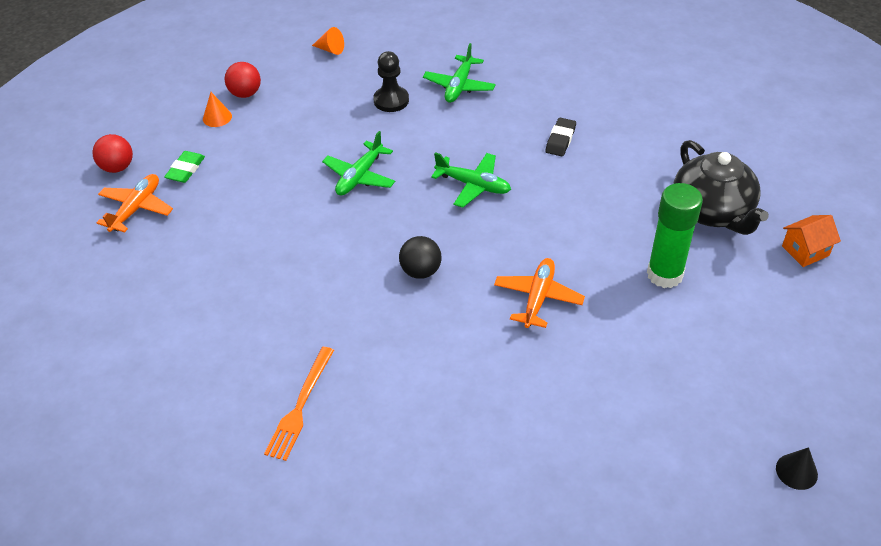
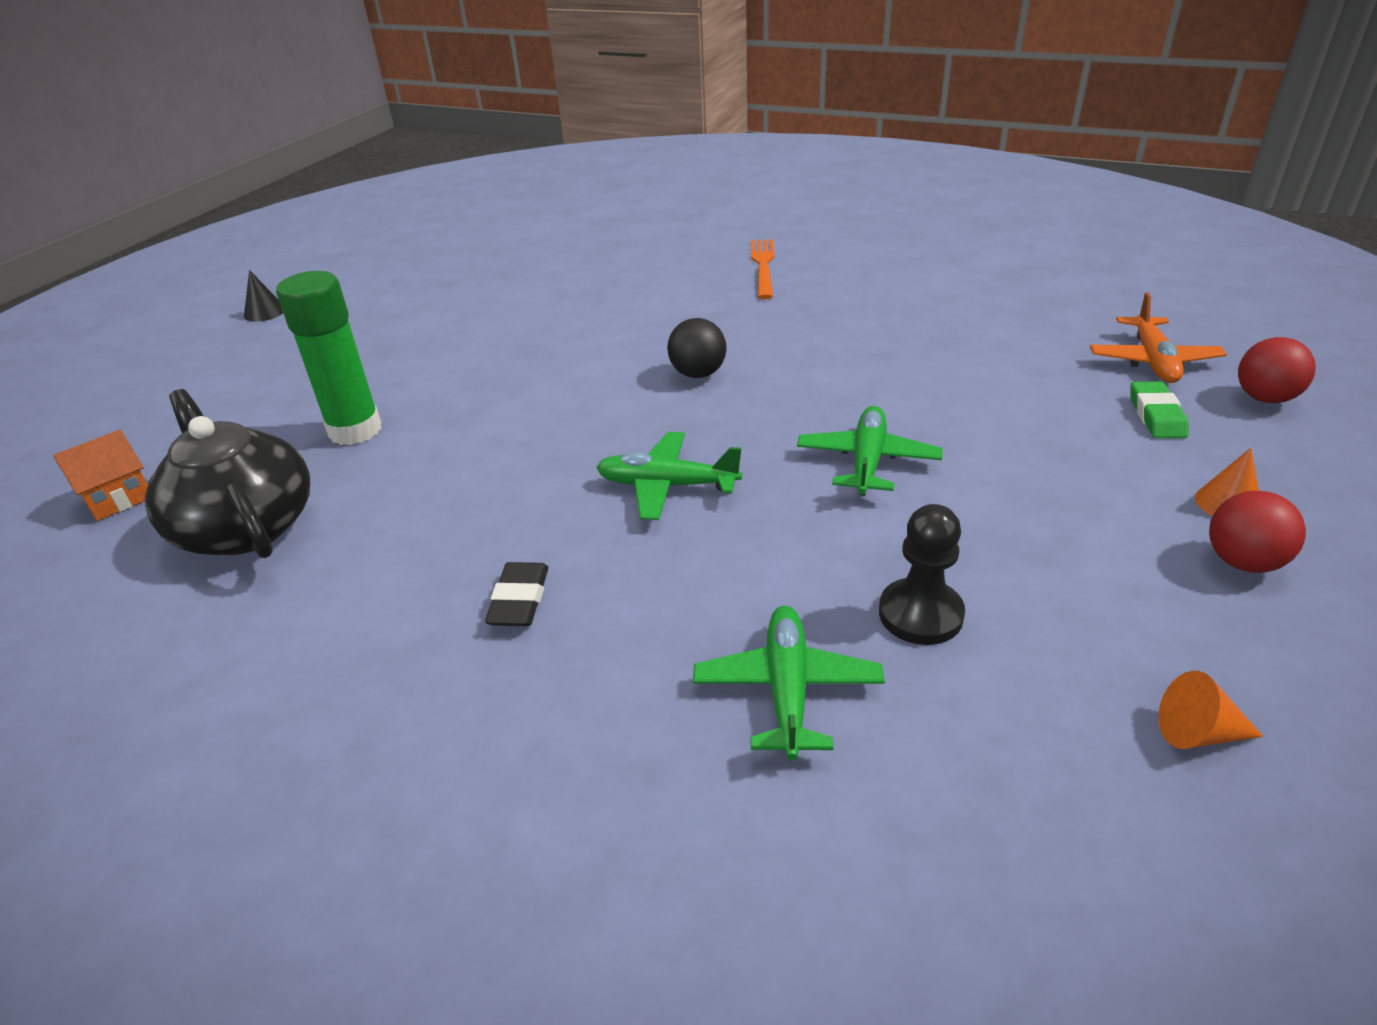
camera: 165 degrees right, 10 degrees down
(538, 298) = (533, 378): orange plane -> none

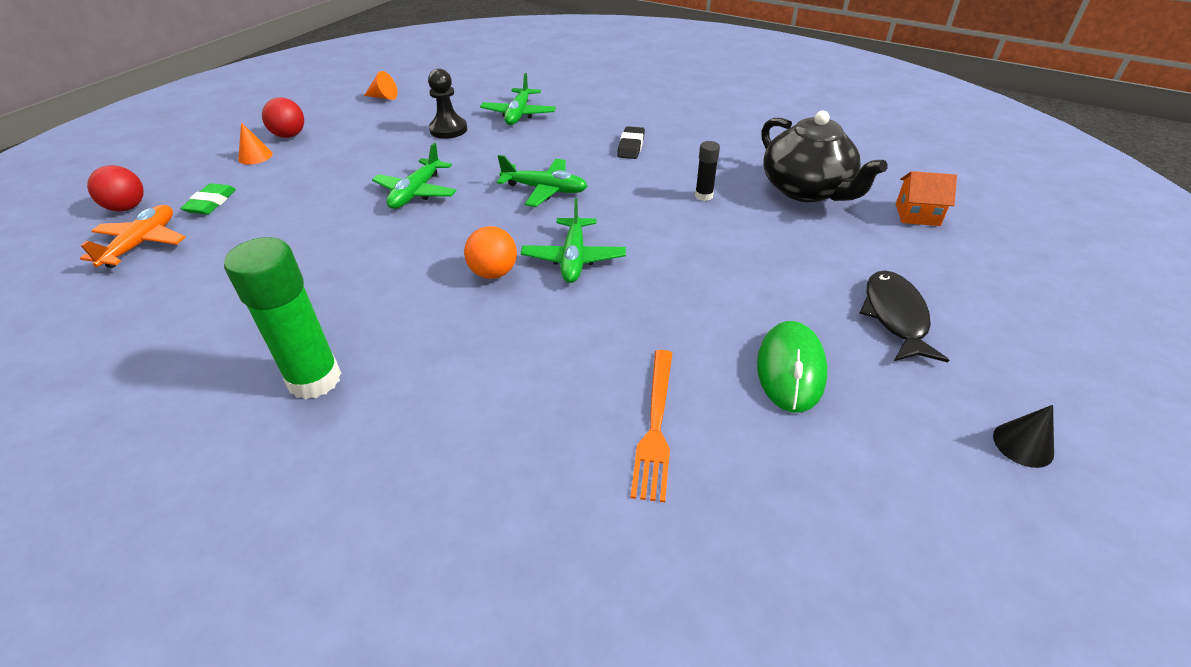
camera: 175 degrees left, 5 degrees up
(118, 498) = (917, 214): orange house -> orange house turned 45 degrees clockwise
(278, 377) = (895, 316): none -> black fish
(355, 430) = (776, 249): green glue stick -> green glue stick (314, 380)
(409, 332) = (790, 369): none -> green mouse
(416, 499) = (704, 196): none -> black glue stick
(608, 396) = (573, 258): none -> green plane
(698, 374) = (493, 273): black ball -> orange ball
(763, 266) = (336, 444): orange fork -> orange fork (655, 426)

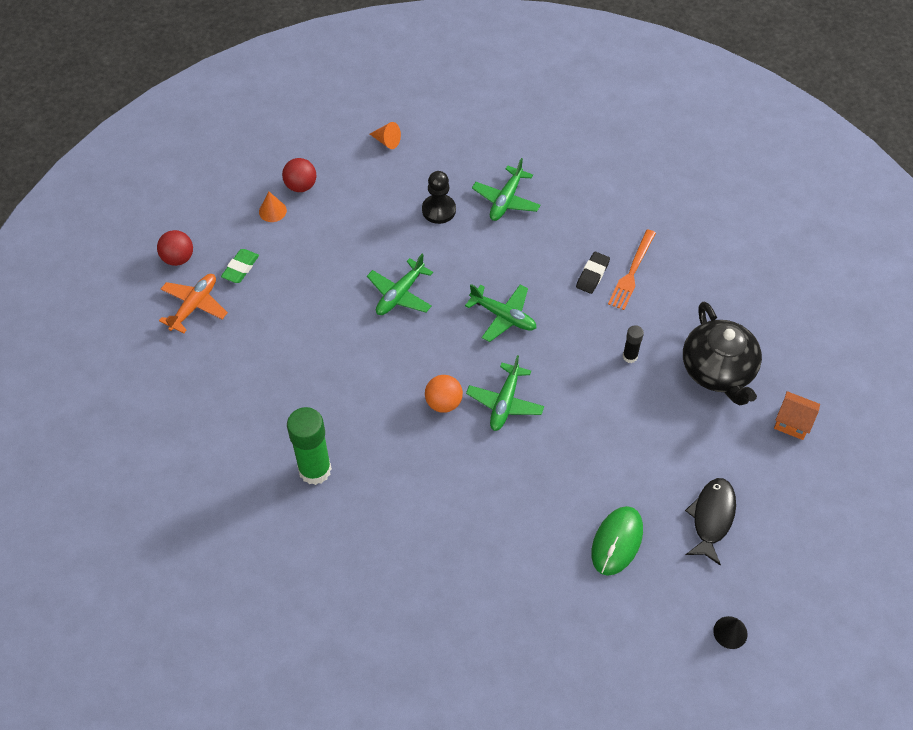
camera: 15 degrees right, 15 degrees up
(655, 426) = (515, 560): orange fork -> orange fork (632, 272)

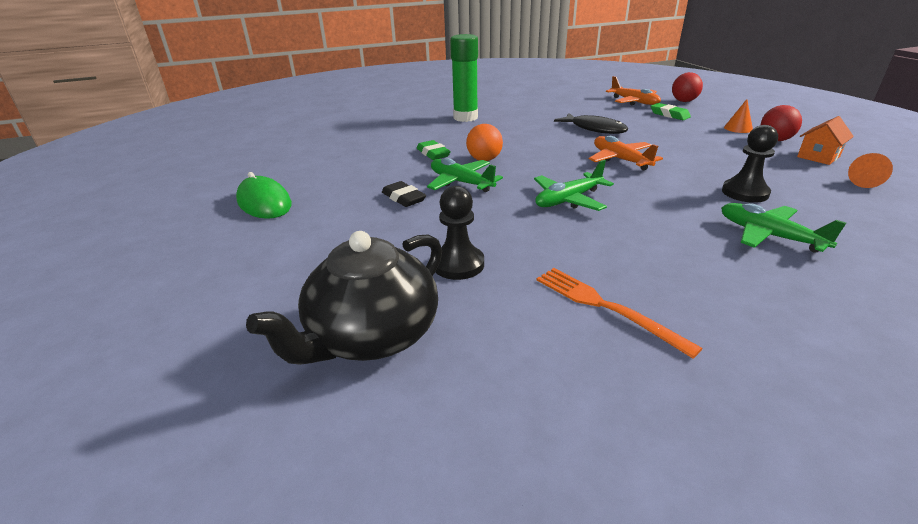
camera: 115 degrees right, 25 degrees down
(400, 294) = (620, 160): green plane -> orange plane
(446, 455) = (433, 153): none -> green eraser
(592, 275) = (612, 270): black eraser -> black eraser (403, 198)
(630, 356) = (458, 264): black glue stick -> black pawn
(711, 518) = (203, 260): black fish -> black fish (594, 129)
(718, 371) = (371, 335): black teapot -> black teapot turned 60 degrees counterclockwise
(730, 632) = (99, 235): black cone -> none
(792, 422) = (208, 386): orange house -> orange house (818, 157)

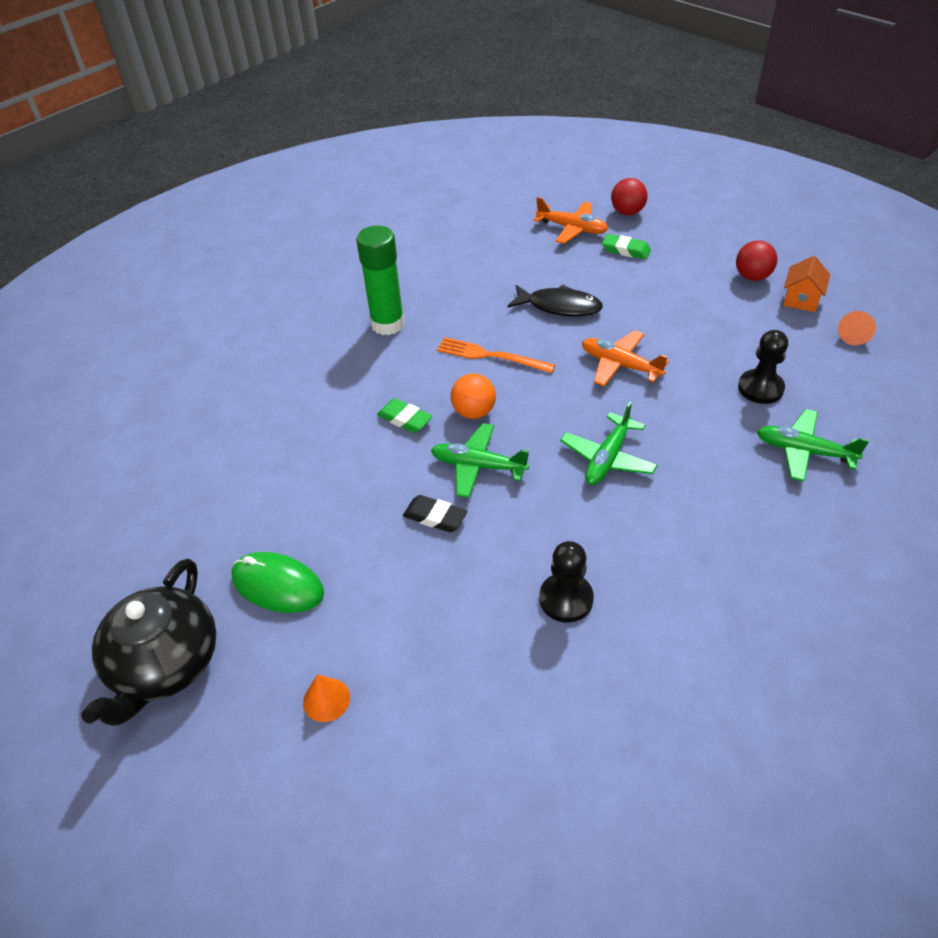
camera: 25 degrees left, 15 degrees up
(371, 335) = (556, 720): black teapot -> black teapot (165, 664)
(606, 307) = (720, 601): orange fork -> orange fork (491, 356)
(738, 128) = (708, 261): orange cone -> orange cone (326, 699)

